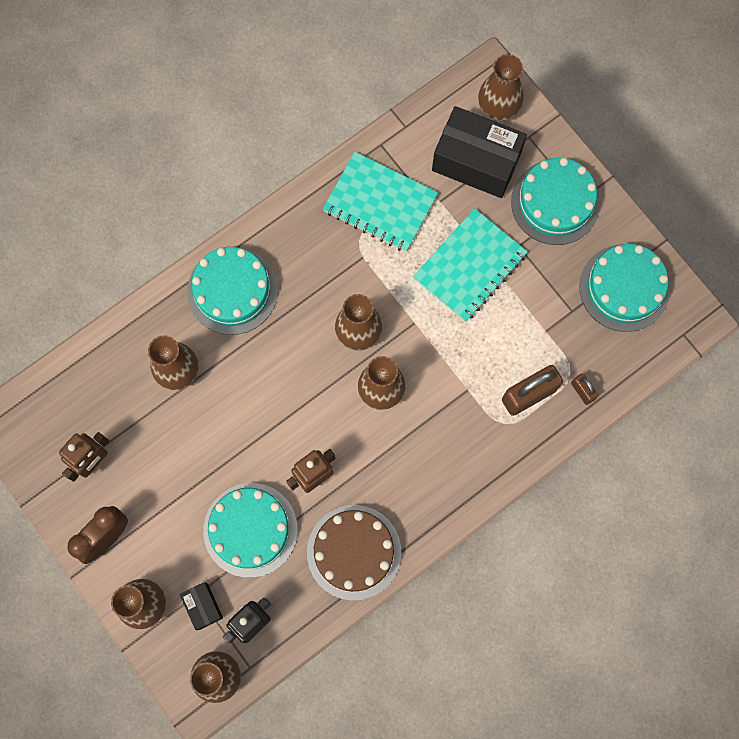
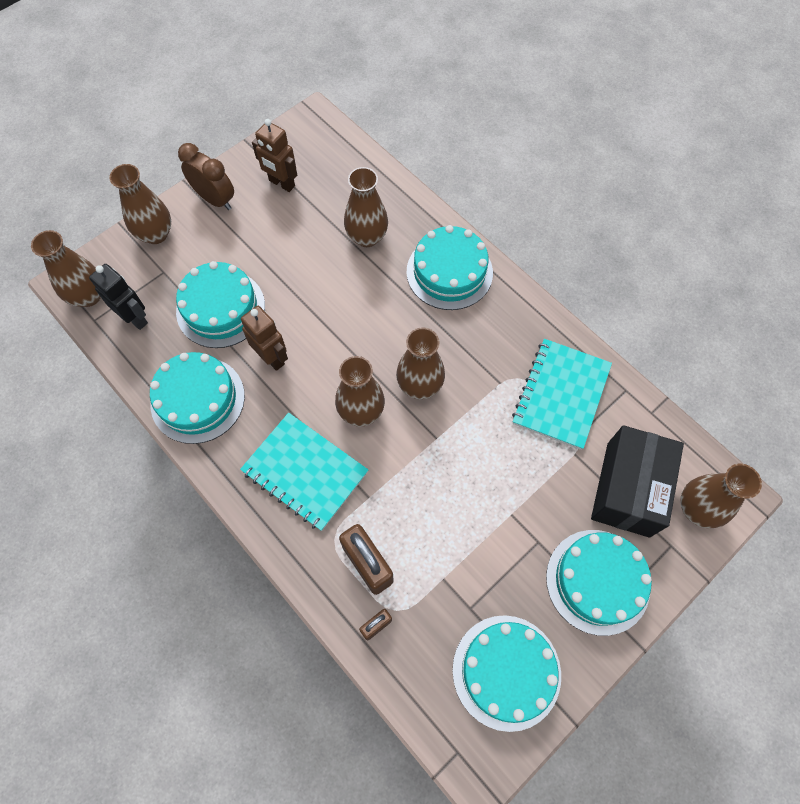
camera: 85 degrees right, 10 degrees down
(203, 606) = (151, 277): black box -> none
(354, 552) = (197, 399): brown cake -> turquoise cake
(470, 266) = (506, 490): turquoise notebook -> turquoise notebook (305, 472)

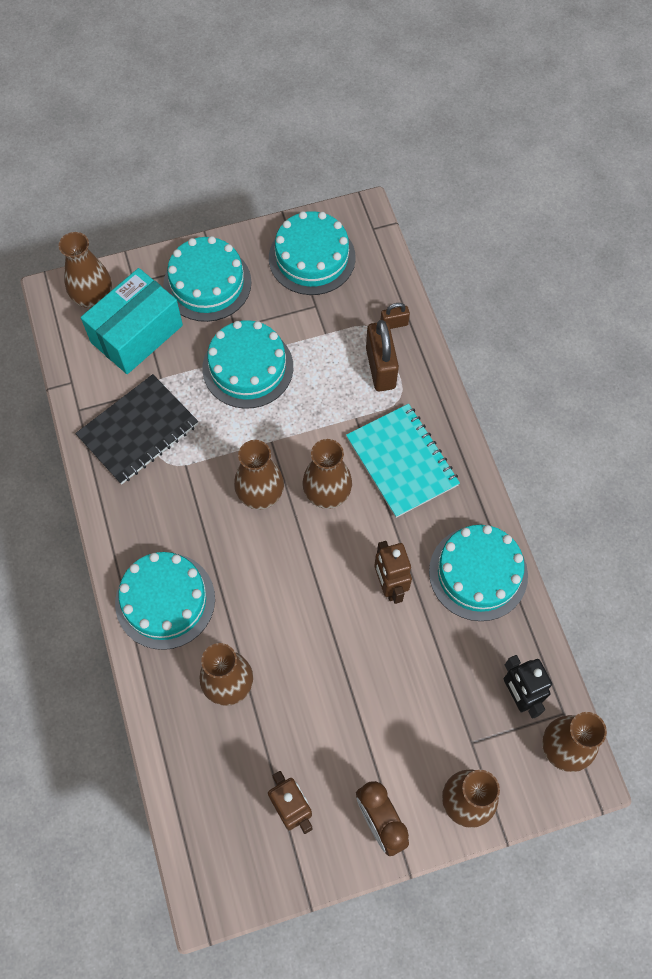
camera: 155 degrees left, 0 degrees up
(220, 308) = (422, 666): turquoise cake -> turquoise cake (248, 367)
(561, 394) = (138, 431): turquoise notebook -> black notebook
(628, 489) = (137, 334): black box -> turquoise box

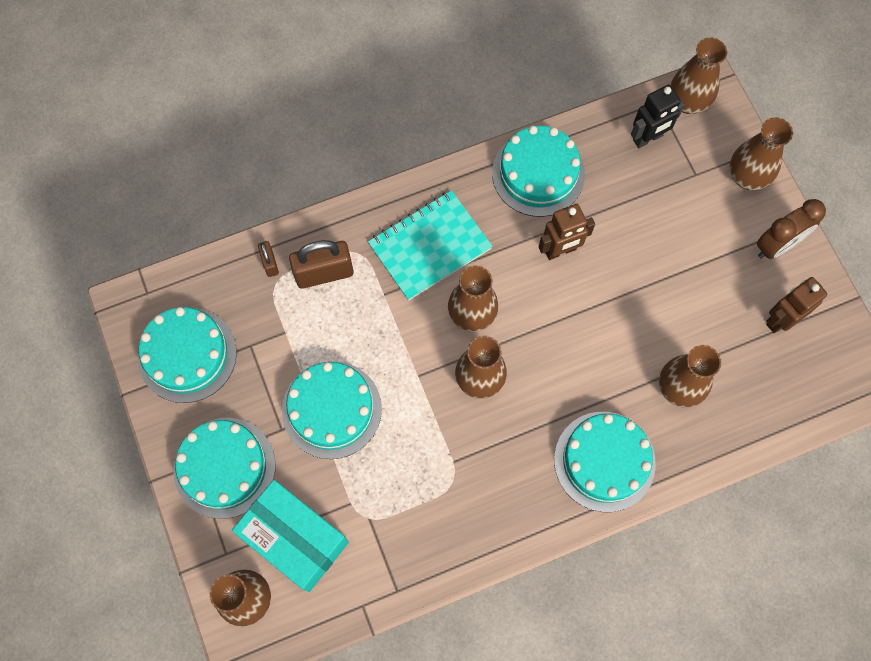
camera: 95 degrees left, 5 degrees up
(138, 431) = (417, 518): black notebook -> none

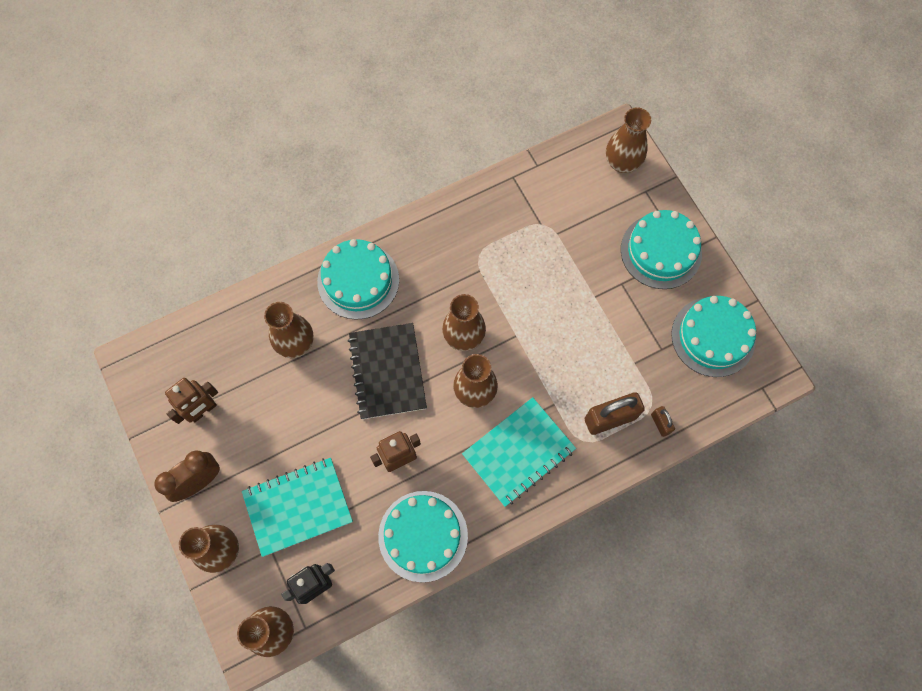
camera: 175 degrees right, 0 degrees up
(295, 539) = (595, 205): turquoise box -> none
(332, 409) = (583, 302): turquoise cake -> none
(571, 346) = (387, 372): none -> black notebook
(669, 211) = (298, 507): none -> turquoise notebook

